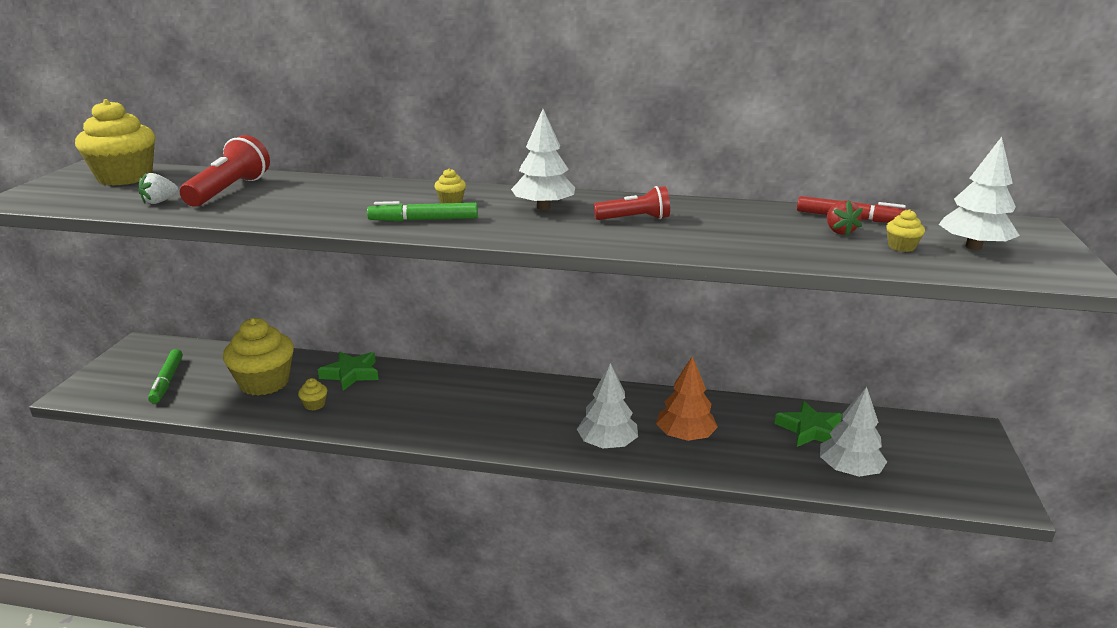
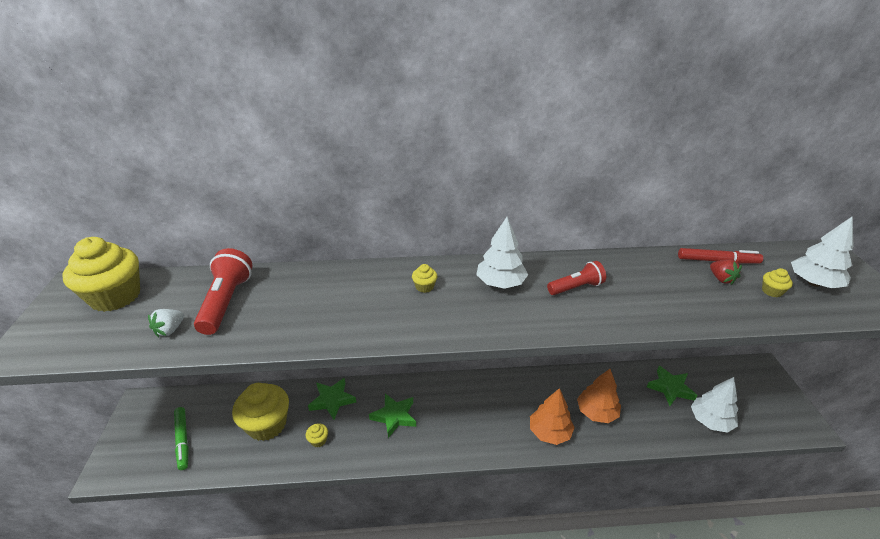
camera: 15 degrees left, 10 degrees up
(416, 399) = (394, 416): none -> green star
(424, 220) = (419, 317): green marker -> none
(607, 444) = (549, 432): white tree -> orange tree

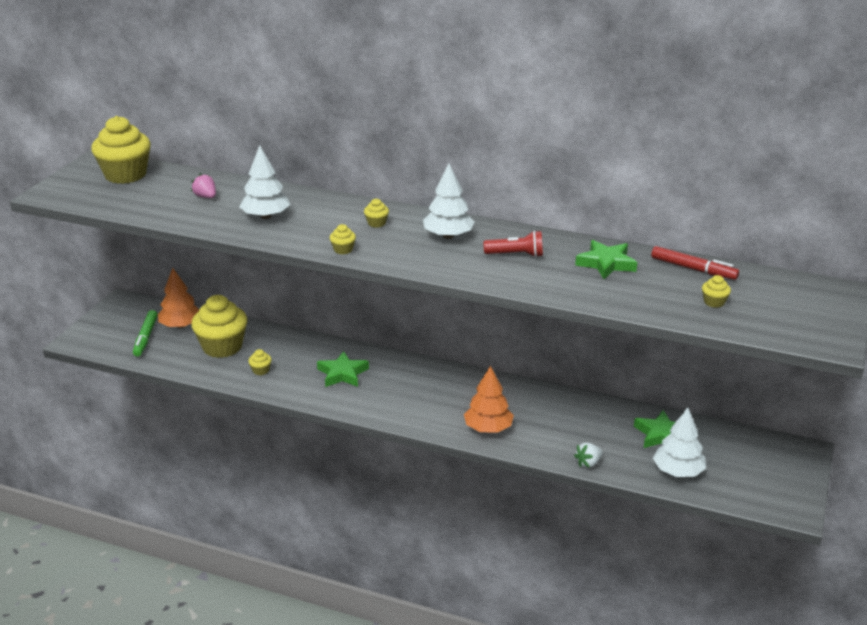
camera: 25 degrees right, 5 degrees down
(170, 330) = (154, 205): white strawberry -> white strawberry (588, 463)
(226, 302) = (206, 197): red flashlight -> pink strawberry
(332, 400) = (292, 346): green star -> green star (606, 263)
(418, 331) = (343, 250): none -> yellow cupcake
(596, 412) = (554, 429): orange tree -> orange tree (180, 325)
(721, 279) = (674, 282): red strawberry -> none
(813, 283) = (772, 307): white tree -> white tree (266, 216)

